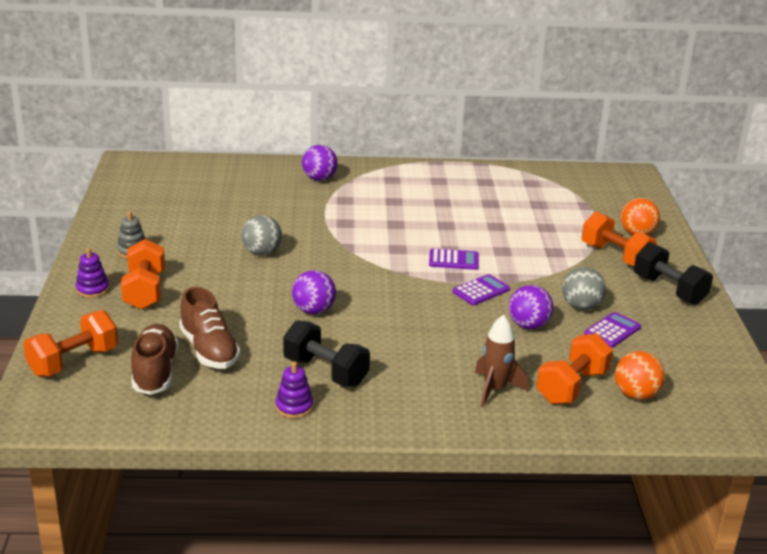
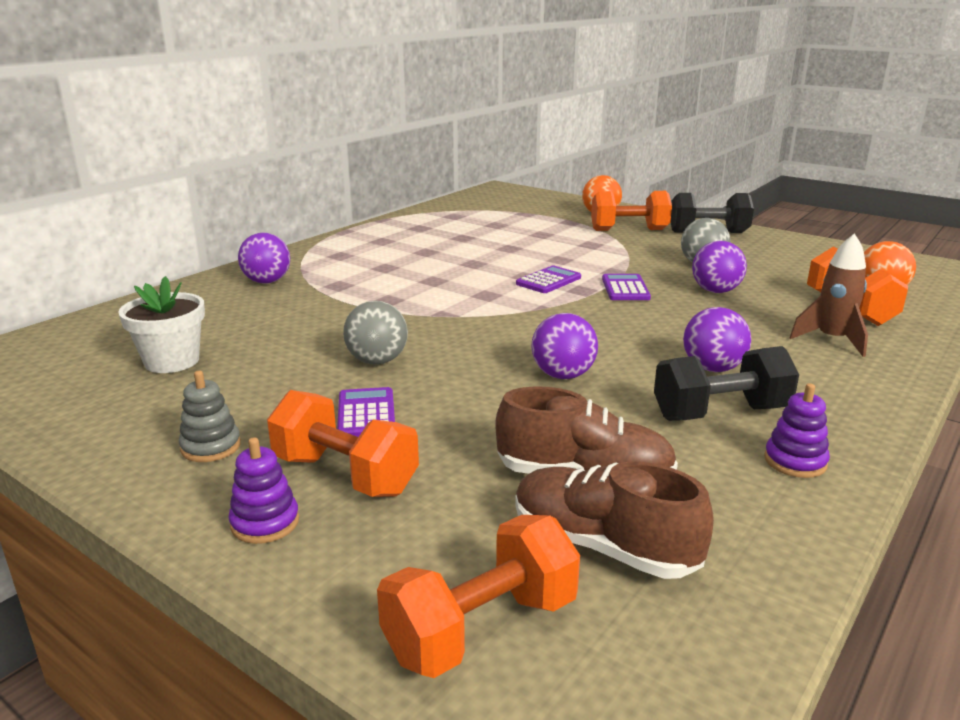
camera: 50 degrees left, 5 degrees down
(73, 362) = (481, 629): orange dumbbell -> orange dumbbell turned 60 degrees clockwise
(194, 203) = (172, 361): none -> white flower pot
(386, 355) = (712, 368): none -> purple ball
(612, 331) = (758, 267): purple calculator -> purple calculator (366, 414)

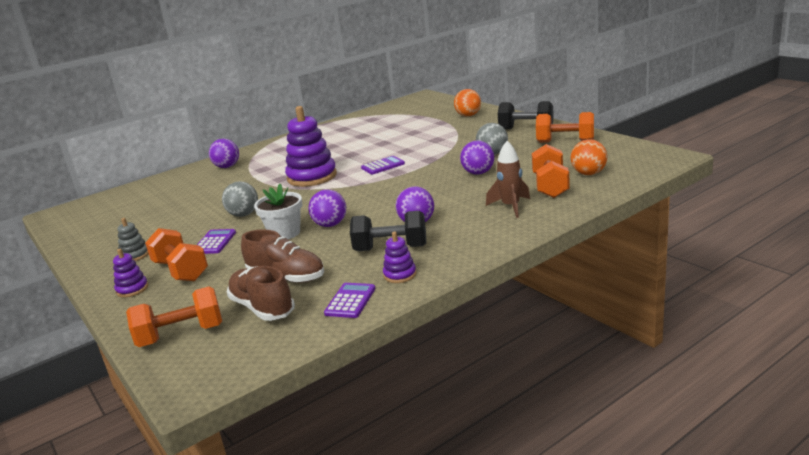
camera: 20 degrees right, 0 degrees up
(172, 361) = (148, 212): white flower pot -> white flower pot (284, 233)
(443, 297) = (312, 177): none -> purple stacking toy
(625, 288) = (423, 171): purple calculator -> purple calculator (350, 301)
(629, 230) = (473, 128): orange dumbbell -> orange dumbbell (565, 141)

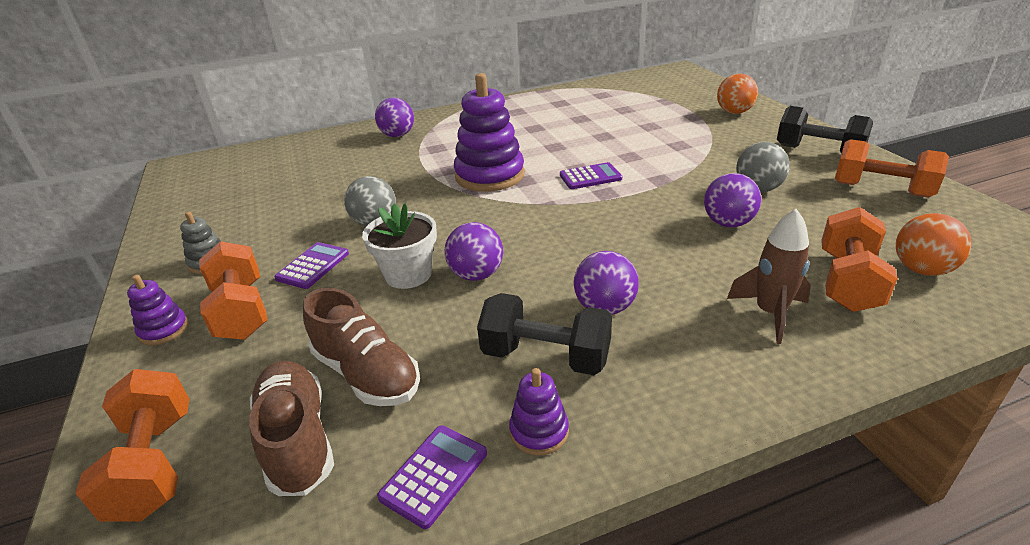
camera: 15 degrees right, 10 degrees up
(181, 335) = (155, 464): orange dumbbell -> orange dumbbell turned 75 degrees clockwise

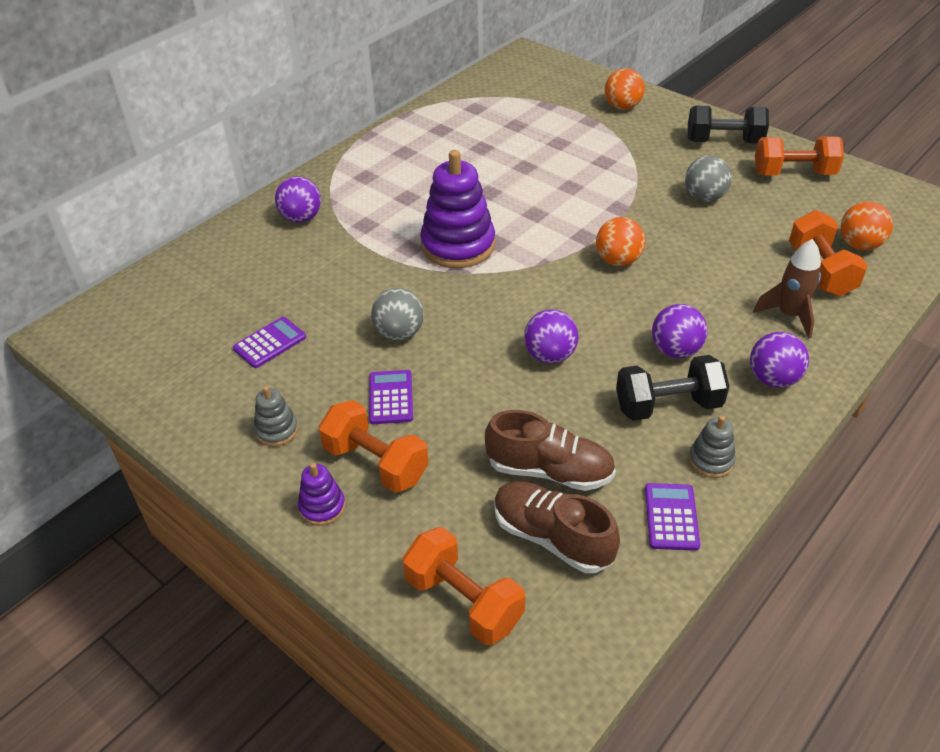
camera: 30 degrees left, 10 degrees up
(408, 274) = (490, 375): white flower pot -> none
(539, 431) = (711, 460): purple stacking toy -> grey stacking toy
(590, 177) = (555, 221): purple calculator -> purple calculator (270, 343)
(619, 218) = (618, 260): none -> orange ball
(728, 223) = (706, 241): purple ball -> purple ball (773, 379)

